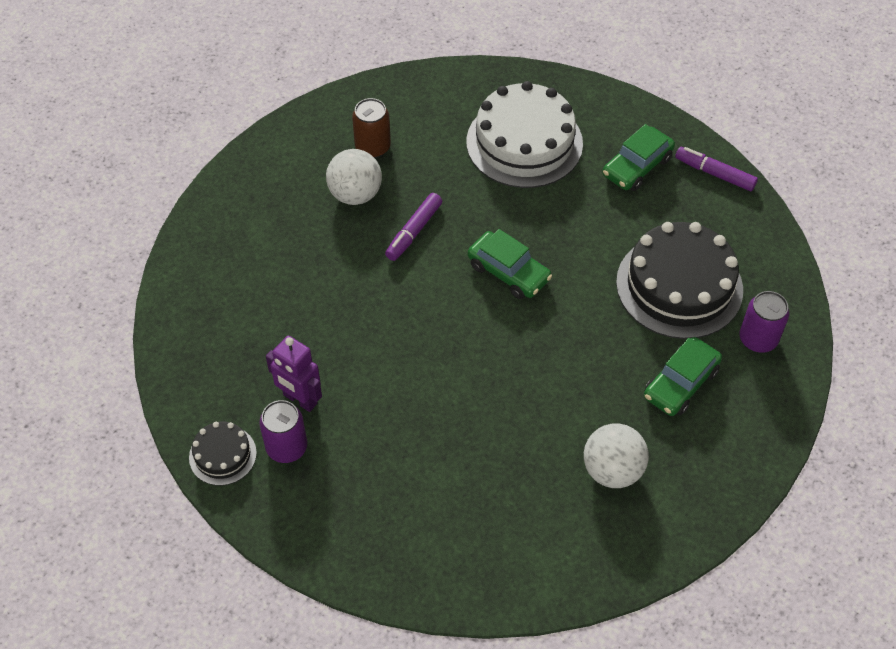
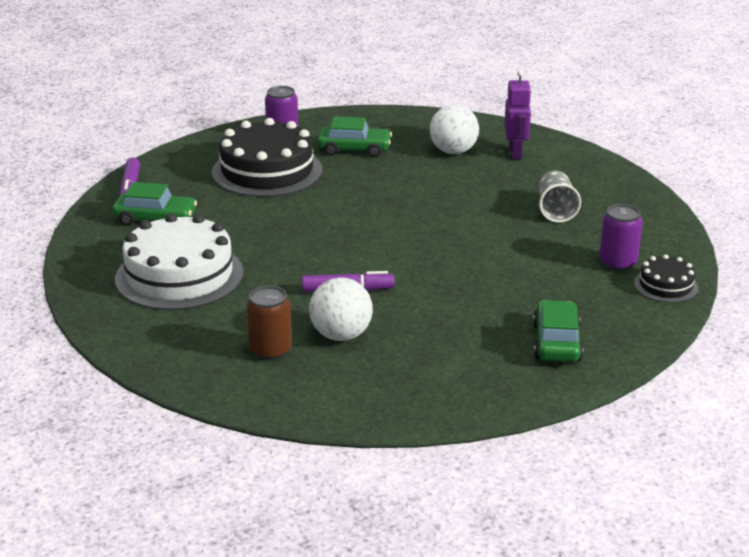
camera: 125 degrees left, 25 degrees down
(300, 399) = (574, 274): purple robot -> purple robot (515, 153)
(416, 471) = (555, 210): none -> grey cup
(508, 272) = (337, 235): green car -> green car (556, 342)

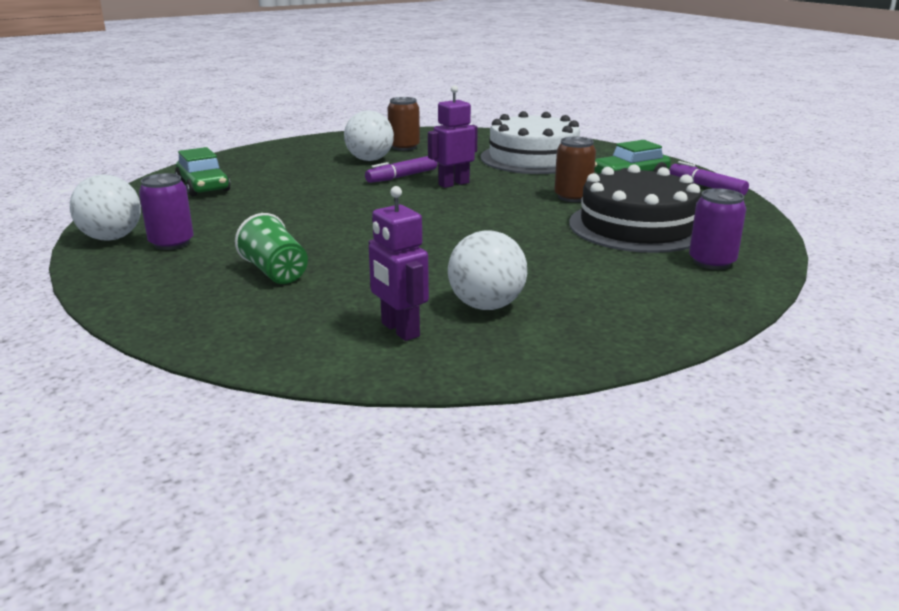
camera: 145 degrees right, 5 degrees down
(252, 211) = (573, 197): none -> brown can
(317, 262) = (453, 184): none -> purple robot
(354, 149) = (605, 272): green car -> none
(555, 210) = (275, 272): grey cup -> green cup
(665, 285) = (112, 238): black cake -> white ball

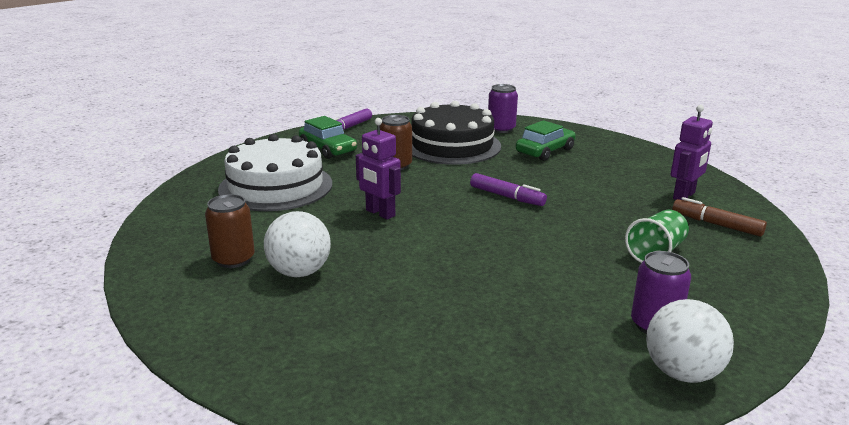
camera: 105 degrees left, 0 degrees up
(203, 186) = (467, 371): green car -> green car (545, 151)
(302, 325) = (716, 224): none -> brown marker
(402, 177) = (365, 241): purple marker -> purple marker (507, 197)
(486, 306) = (625, 177): white ball -> none

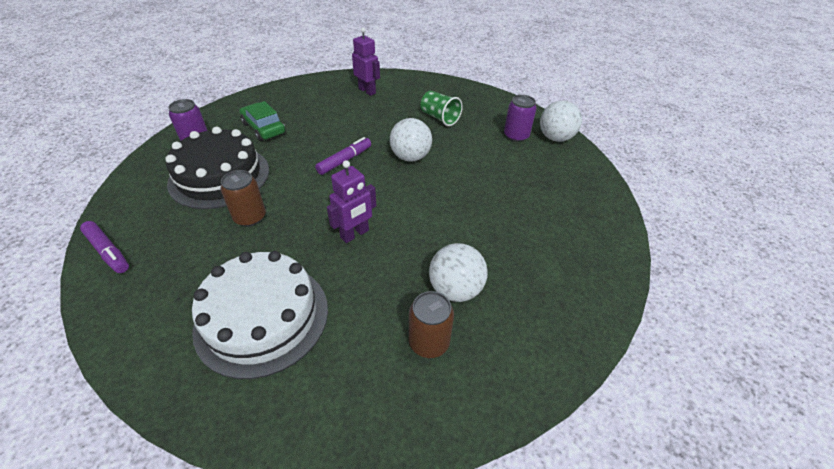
camera: 85 degrees left, 20 degrees up
(328, 149) = (171, 270): green car -> none
(536, 235) = (410, 157): none -> white ball
(716, 224) = (408, 91): brown marker -> none

